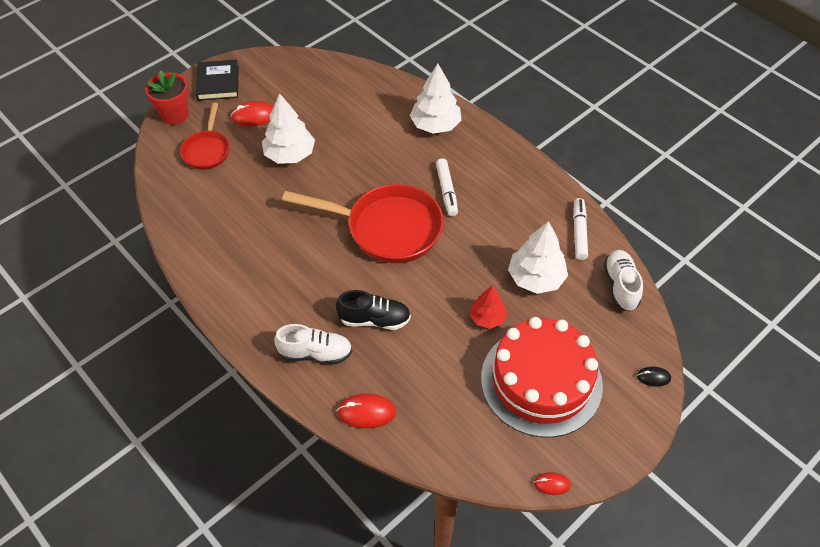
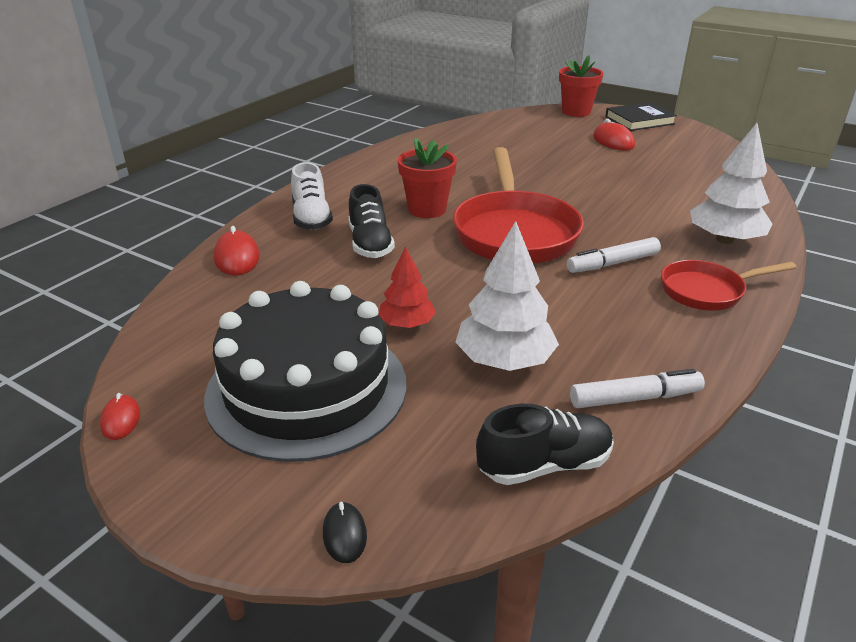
camera: 75 degrees right, 20 degrees down
(207, 150) = (545, 130): red pan -> red pan (707, 291)
(289, 154) = (577, 165): white tree -> none
(330, 272) = (427, 209): none -> red flower pot
(541, 381) = (307, 388): red cake -> black cake
(620, 286) = (544, 465): white shoe -> black shoe

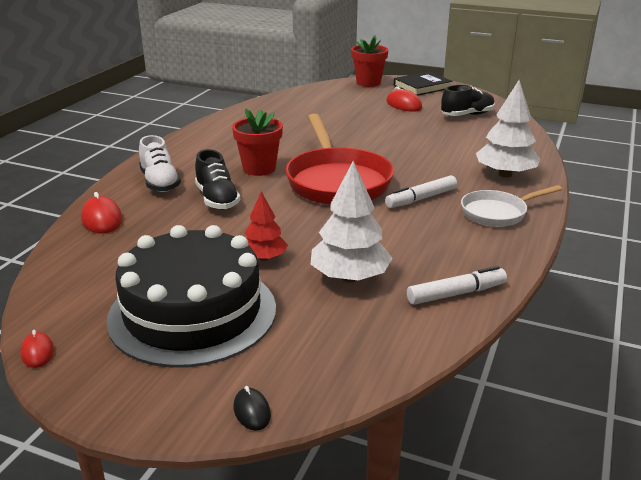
camera: 10 degrees left, 5 degrees down
(544, 465) = (396, 346): black shoe -> black shoe (467, 115)
(707, 291) = (498, 213): red pan -> white pan

